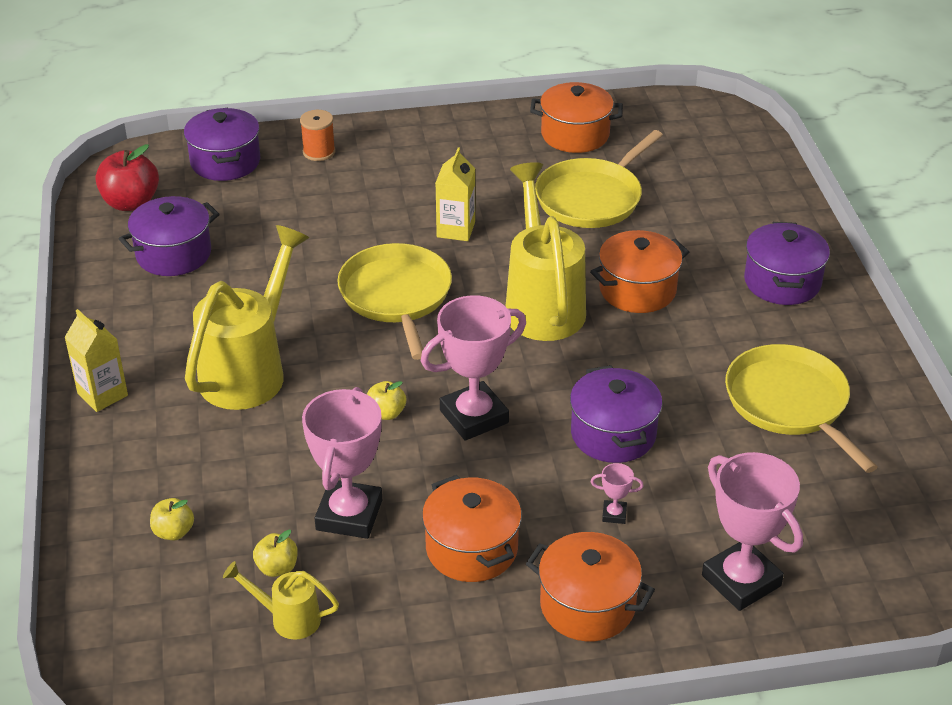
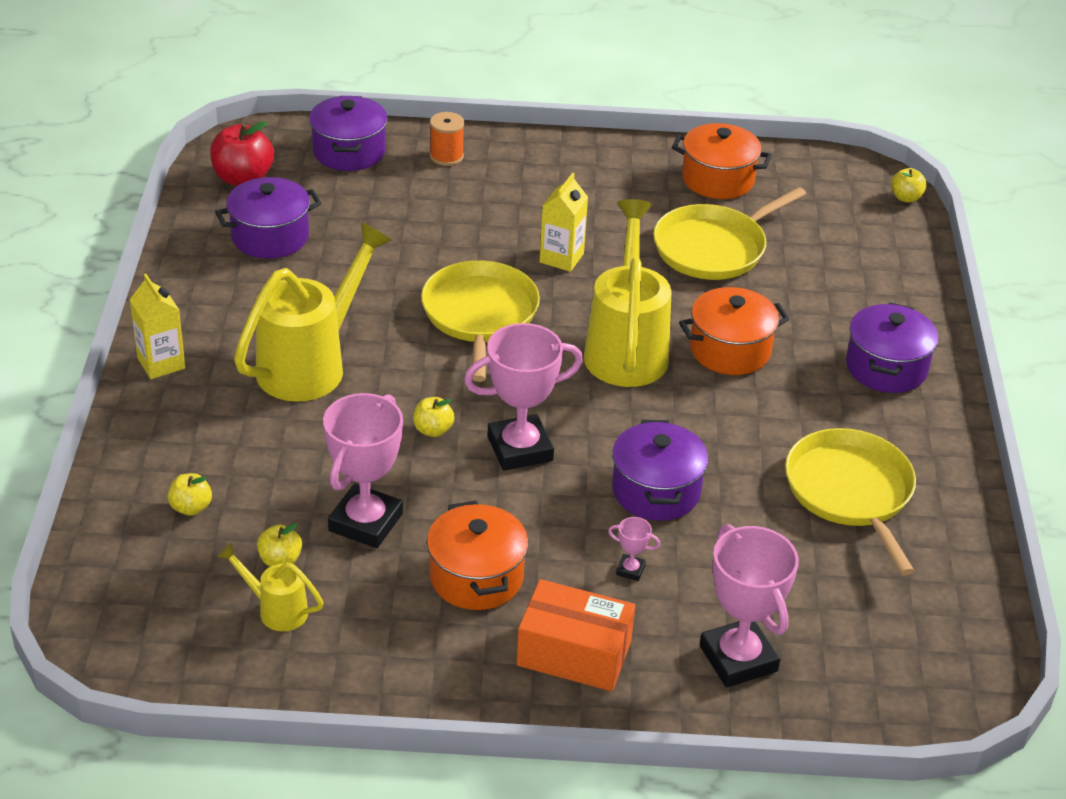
camera: 10 degrees right, 0 degrees up
(587, 605) = (574, 653): orange pot -> orange box
(747, 125) = (906, 198): none -> yellow apple

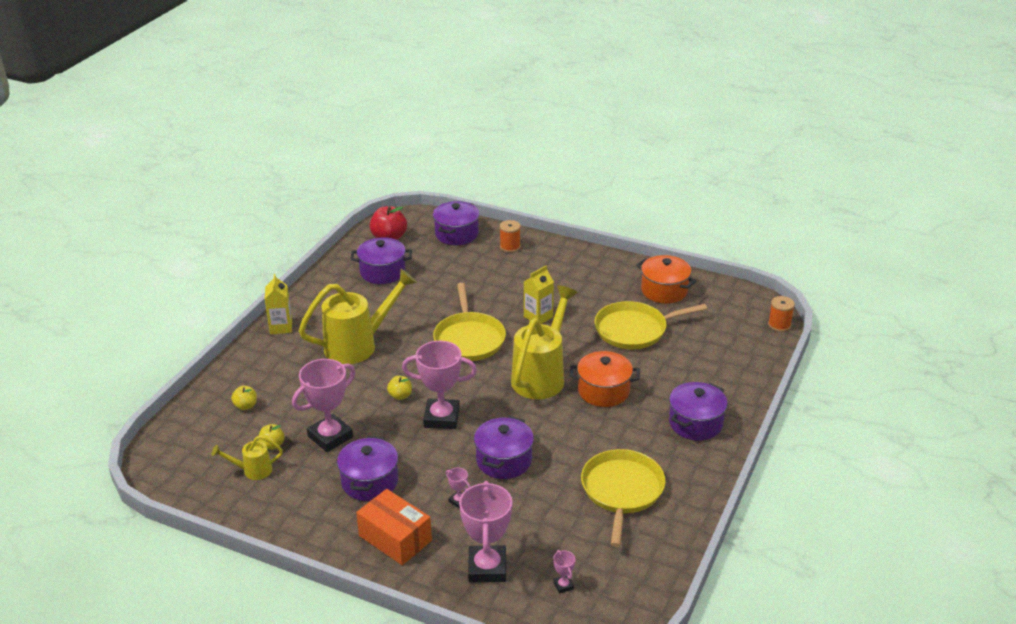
camera: 25 degrees right, 5 degrees down
(276, 610) = (253, 471): yellow watering can -> yellow watering can turned 60 degrees counterclockwise
(476, 577) = (370, 482): orange pot -> purple pot
(479, 315) = (469, 339): yellow pan -> yellow pan turned 150 degrees clockwise
(860, 653) = (563, 585): none -> pink trophy
(906, 198) = (779, 325): yellow apple -> orange spool

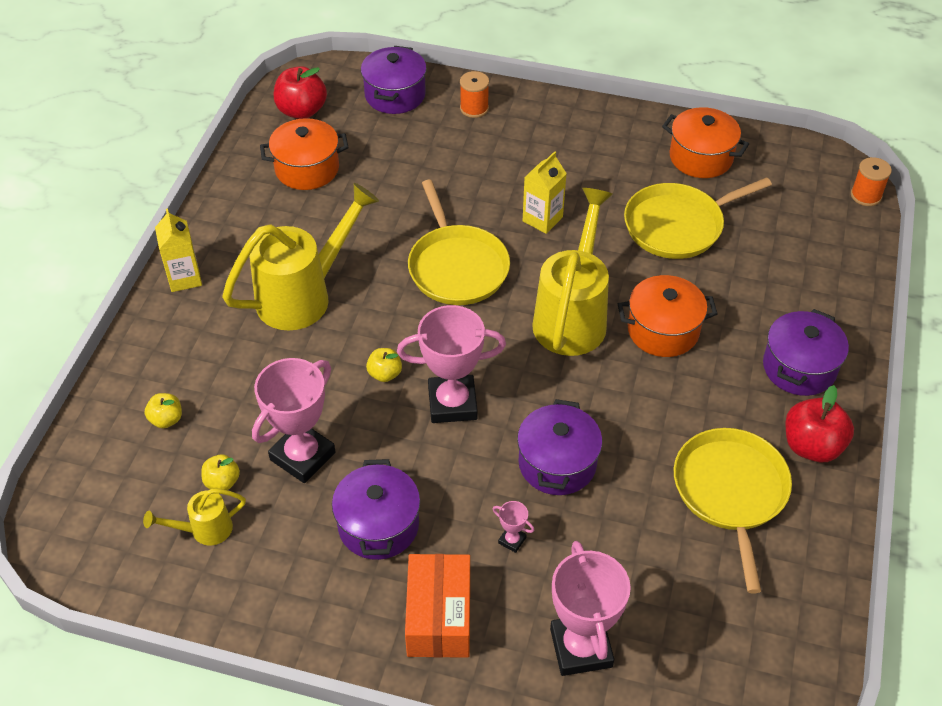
camera: 10 degrees left, 15 degrees up
(382, 272) = (307, 169): purple pot -> orange pot
(395, 538) = (439, 616): orange box -> orange box turned 60 degrees clockwise
(563, 585) = (693, 661): pink trophy -> none
(689, 471) = (812, 446): none -> red apple

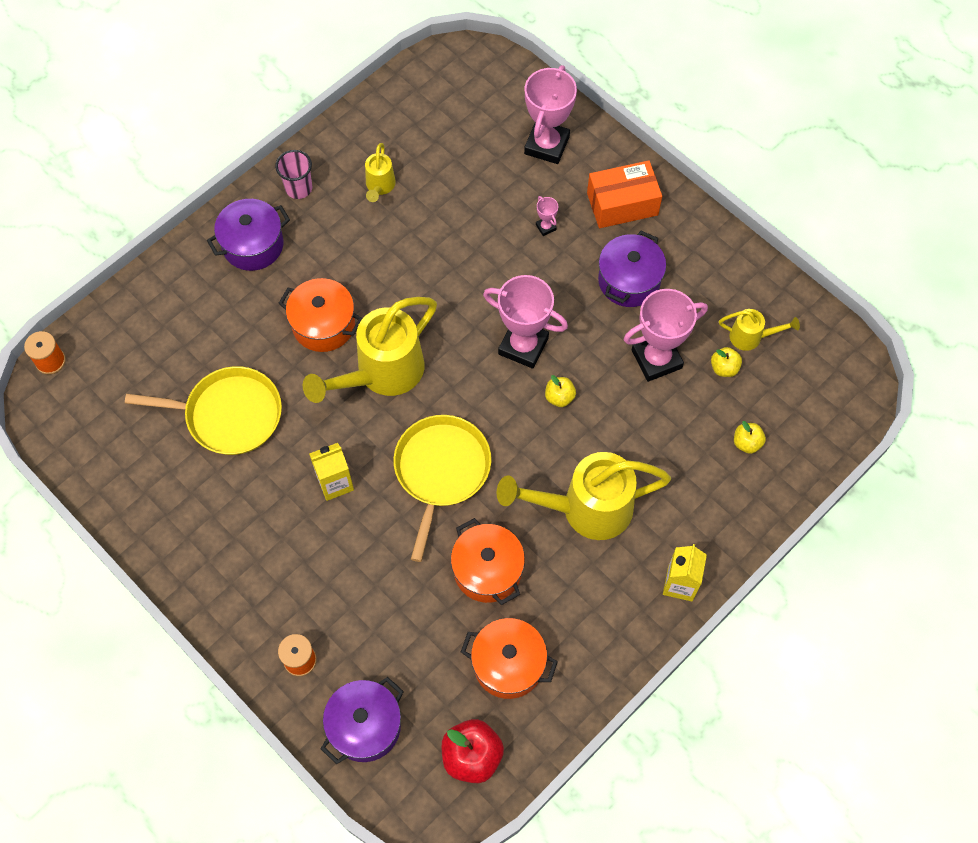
camera: 150 degrees left, 15 degrees up
(439, 616) = (622, 204): orange box -> orange box turned 45 degrees clockwise
(557, 463) = (479, 263): purple pot -> none
(701, 157) = (145, 477): orange pot -> orange pot (487, 570)
(730, 492) = (379, 186): yellow pan -> yellow watering can
(812, 446) = (299, 188): red apple -> pink cup

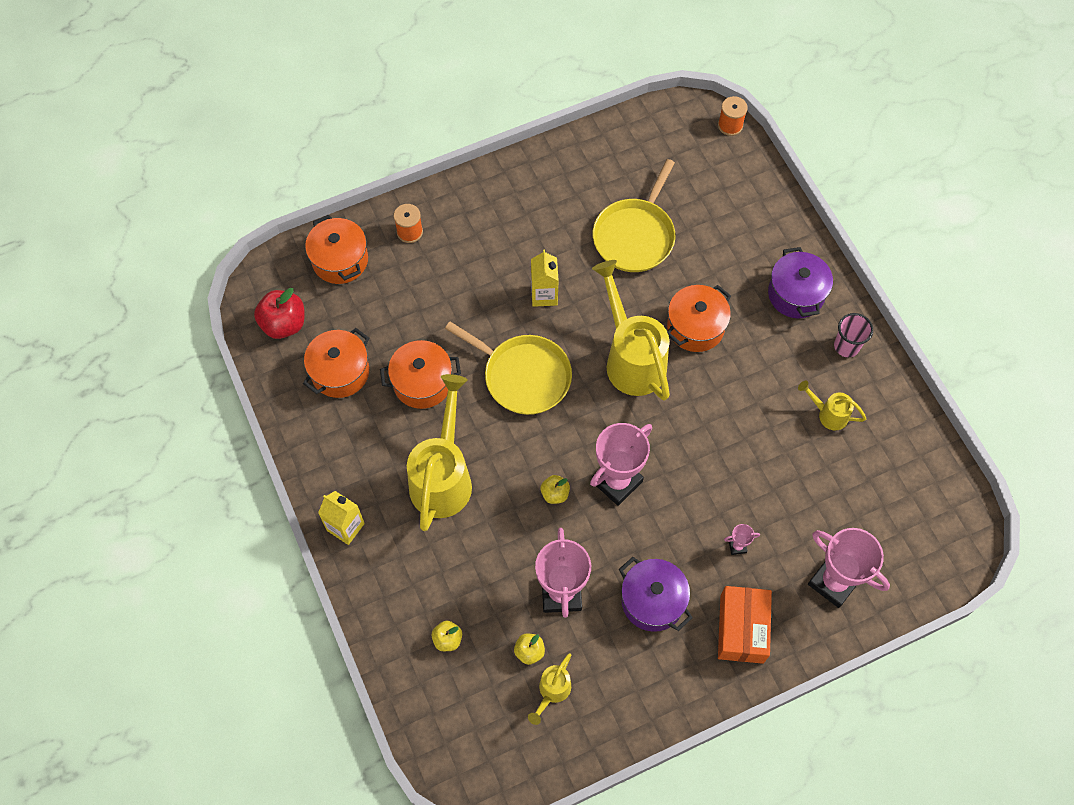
camera: 110 degrees right, 0 degrees up
(365, 726) = (340, 260): purple pot -> orange pot

